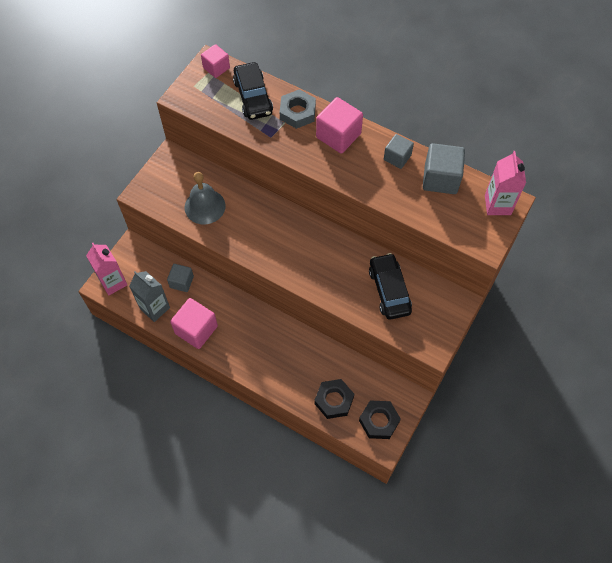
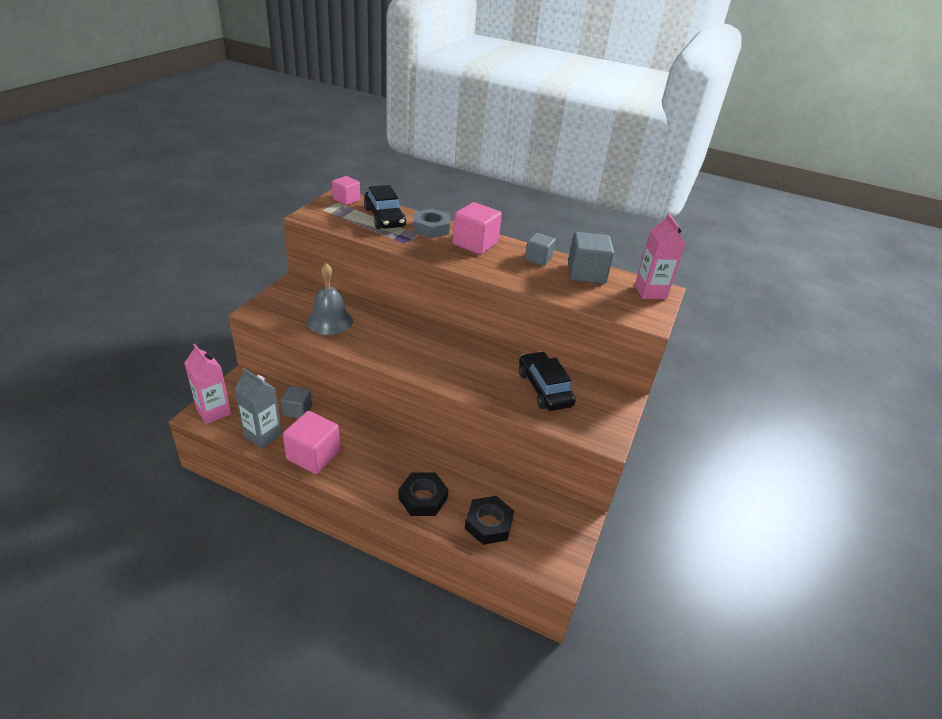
camera: 10 degrees left, 25 degrees down
(379, 421) = (548, 545): black nut -> black nut (423, 498)

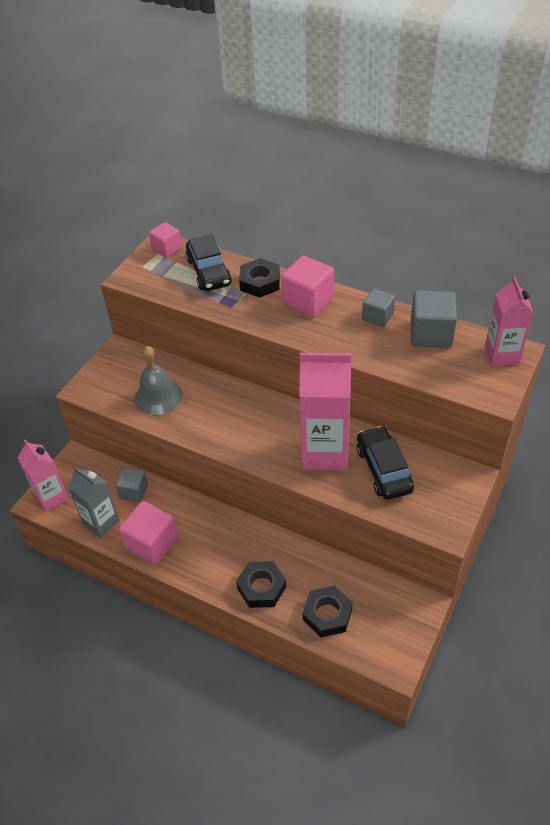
camera: 10 degrees right, 10 degrees up
(431, 228) = (260, 282): grey nut -> black nut
(488, 372) = (325, 452): none -> pink carton

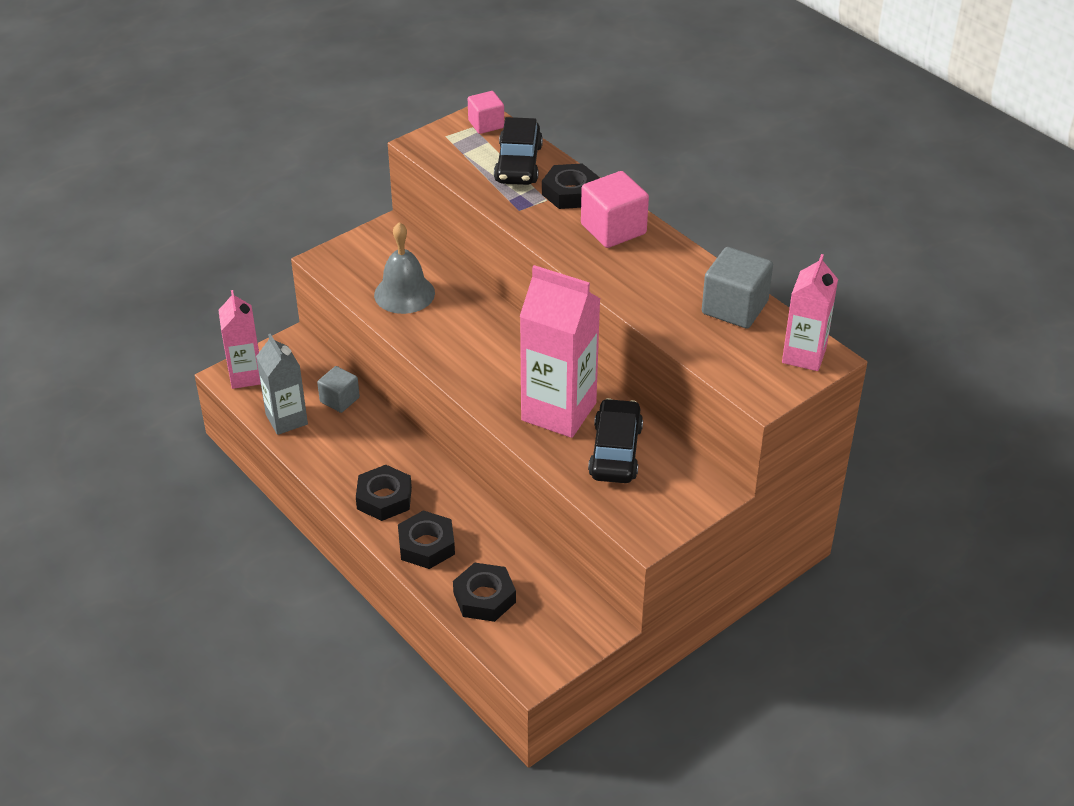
camera: 20 degrees right, 5 degrees down
(152, 543) = (330, 459): pink cube -> none
(209, 560) = (384, 498): none -> black nut
(377, 317) = (684, 270): grey cube -> none

